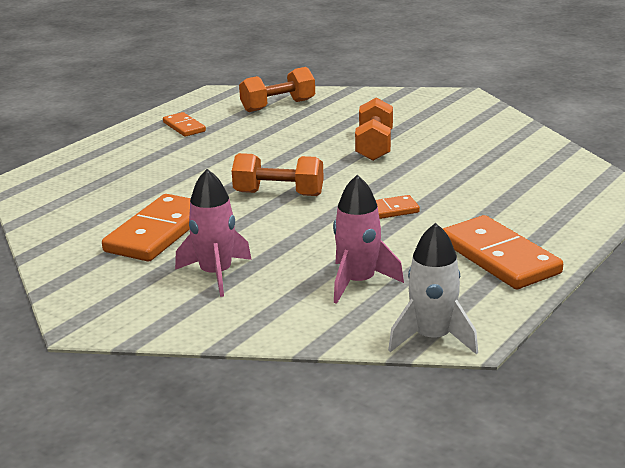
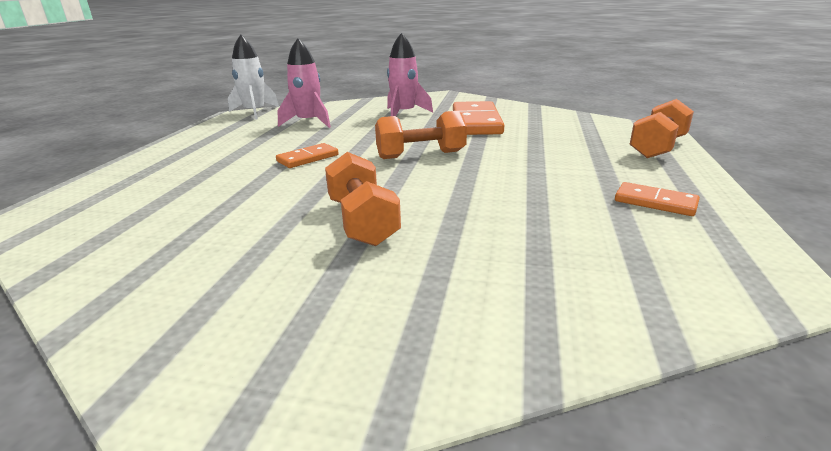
camera: 155 degrees right, 0 degrees up
(278, 106) = (607, 274): orange dumbbell -> orange dumbbell (657, 147)
(499, 257) = (205, 145): orange domino -> none

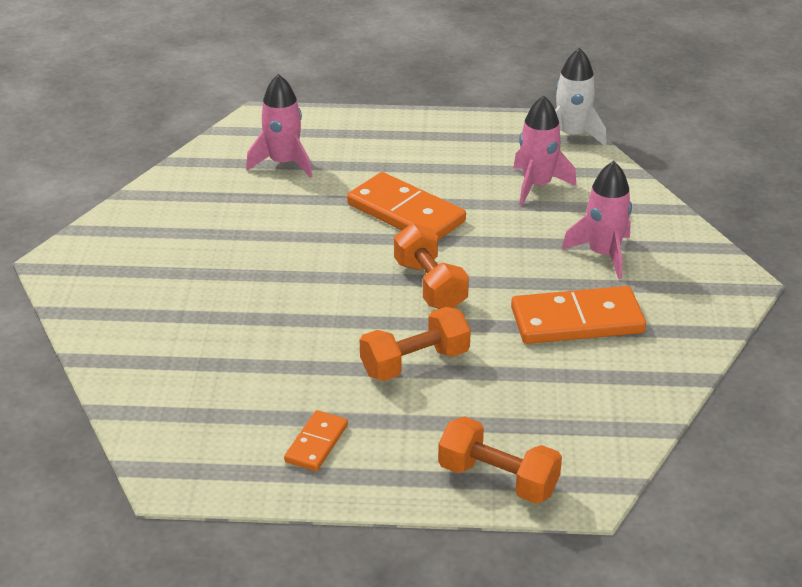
camera: 80 degrees right, 10 degrees up
(151, 205) = (283, 163): none -> pink rocket
(308, 158) = (405, 213): orange domino -> orange domino, size x1.87
(362, 221) = (261, 271): orange dumbbell -> orange dumbbell (415, 363)

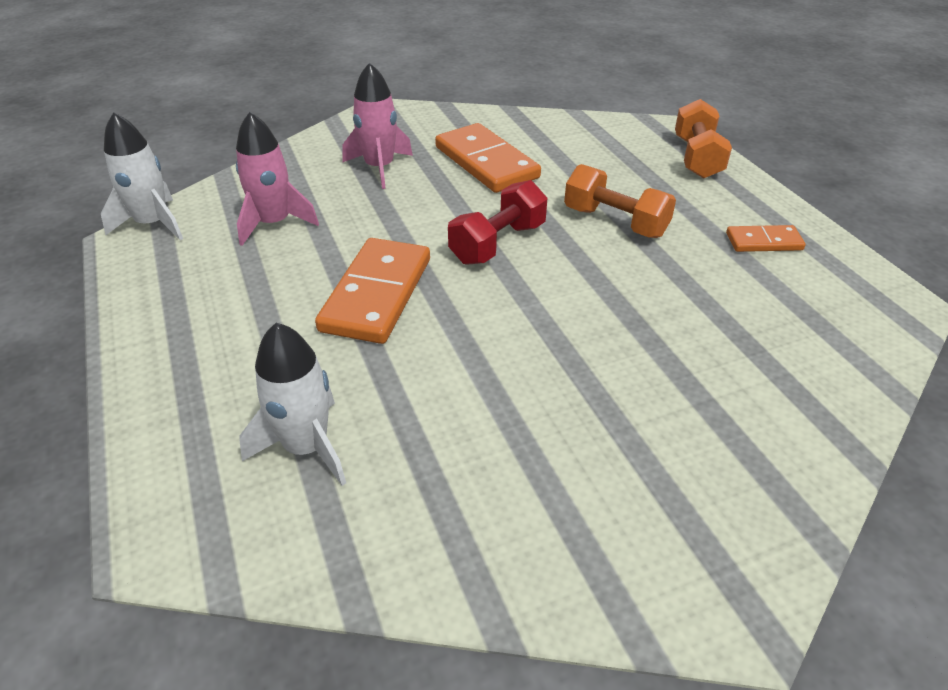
camera: 115 degrees left, 5 degrees up
(283, 163) = (306, 447): pink rocket -> white rocket
(430, 285) = (498, 243): orange dumbbell -> red dumbbell

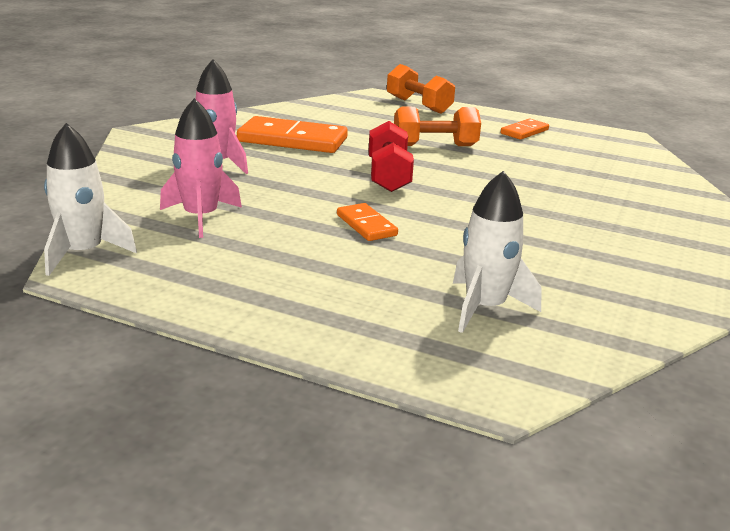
camera: 45 degrees left, 15 degrees down
(377, 294) = (366, 225): orange domino -> orange domino, size x0.53

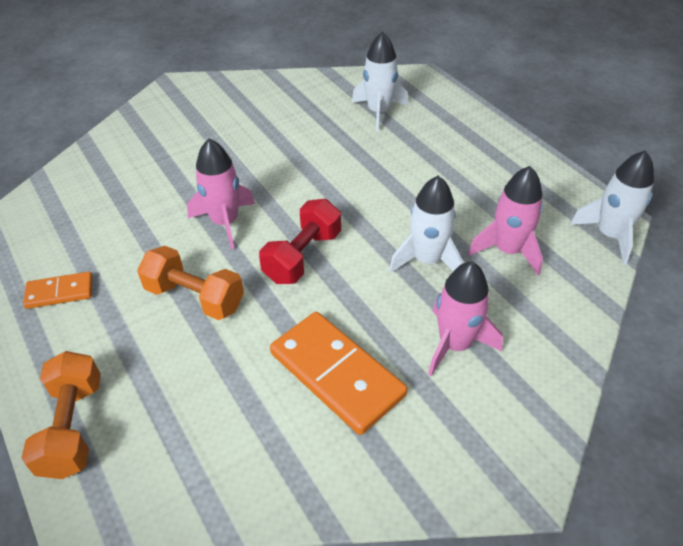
camera: 145 degrees left, 20 degrees up
(277, 195) = (427, 260): none -> white rocket
(366, 225) = (383, 197): orange domino -> none
(483, 179) = (225, 222): none -> pink rocket

